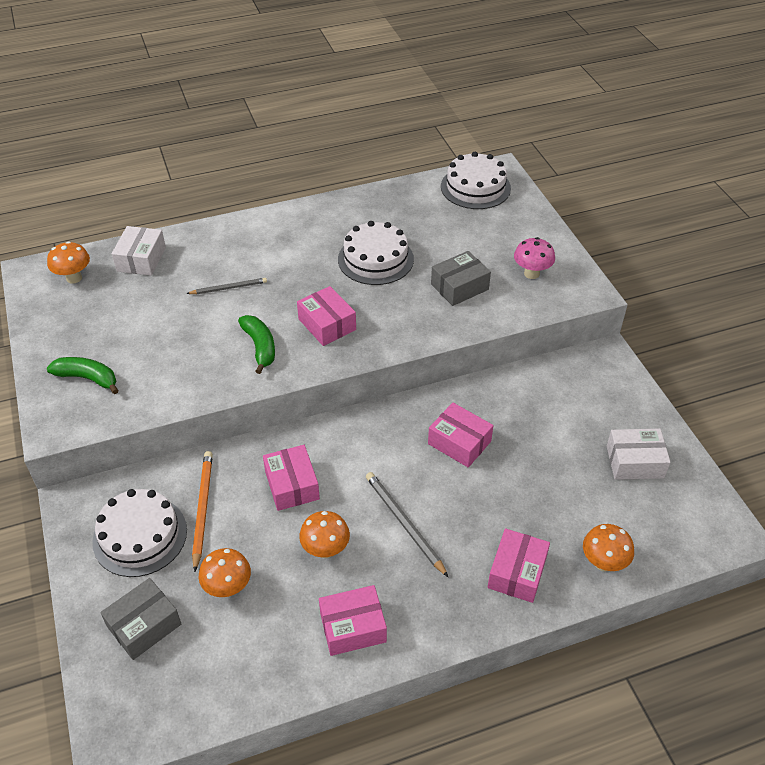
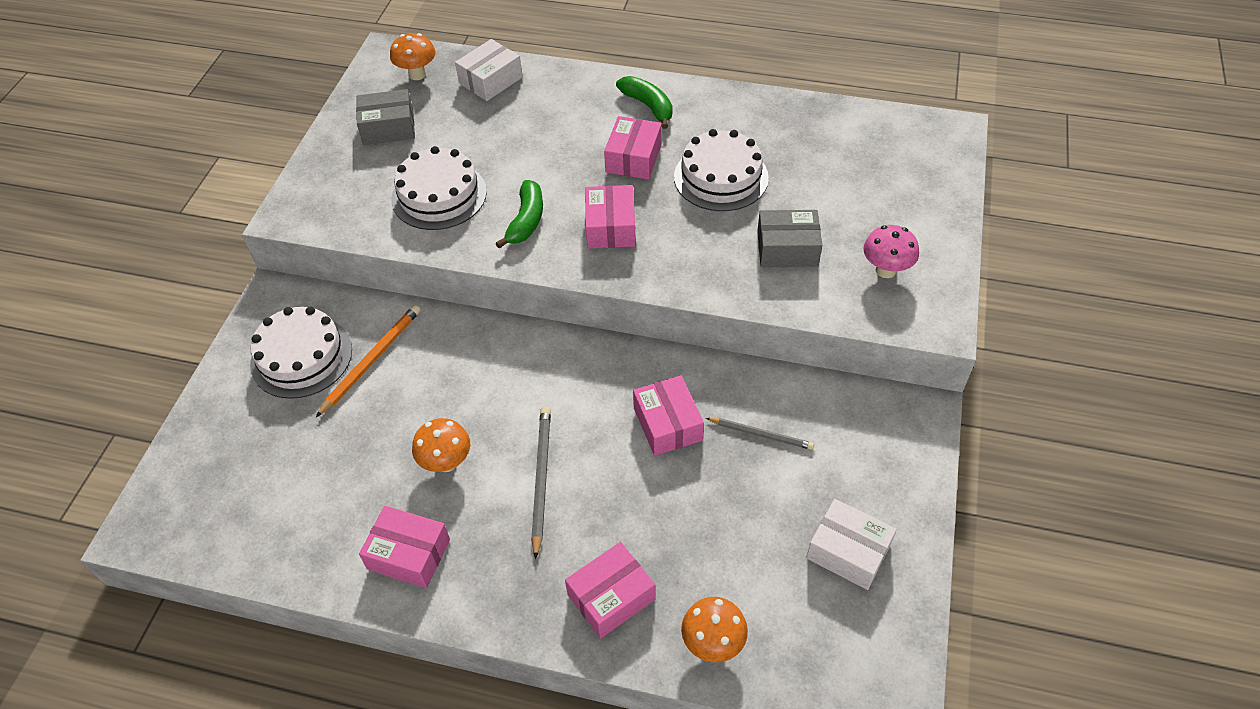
camera: 35 degrees right, 5 degrees up
(88, 378) = (351, 180): green banana -> green banana (648, 106)
(144, 625) = (240, 443): grey box -> grey box (388, 127)
(228, 588) = (333, 449): orange mushroom -> none
(229, 288) = (547, 145): grey pencil -> grey pencil (761, 434)
(292, 485) = (468, 380): pink box -> pink box (633, 158)
(475, 187) = (906, 140): white cake -> white cake (439, 195)

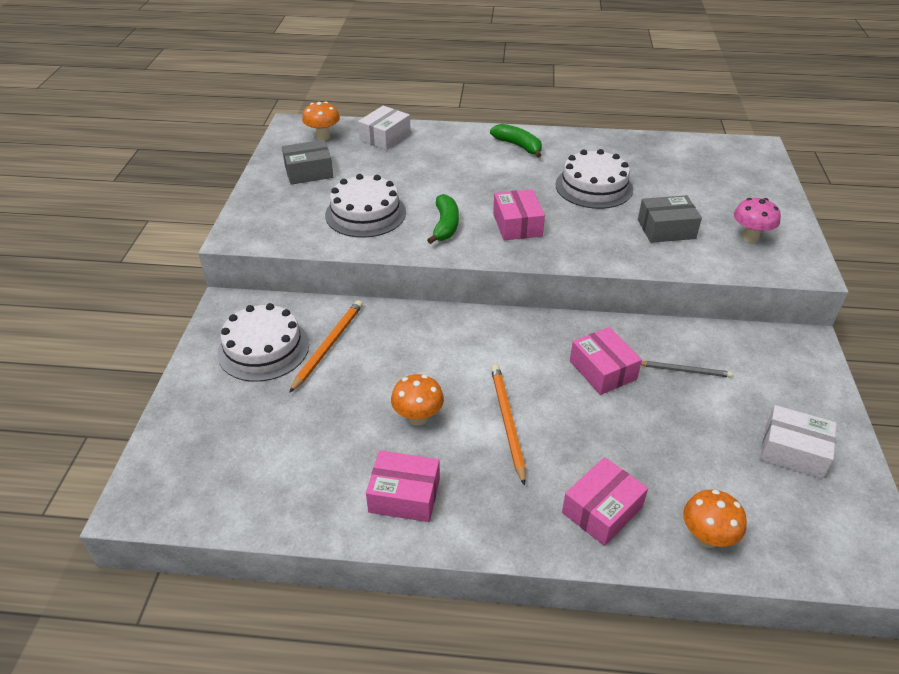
camera: 10 degrees left, 10 degrees down
(541, 479) = (507, 422): grey pencil -> orange pencil
(633, 158) = (519, 179): pink box -> none

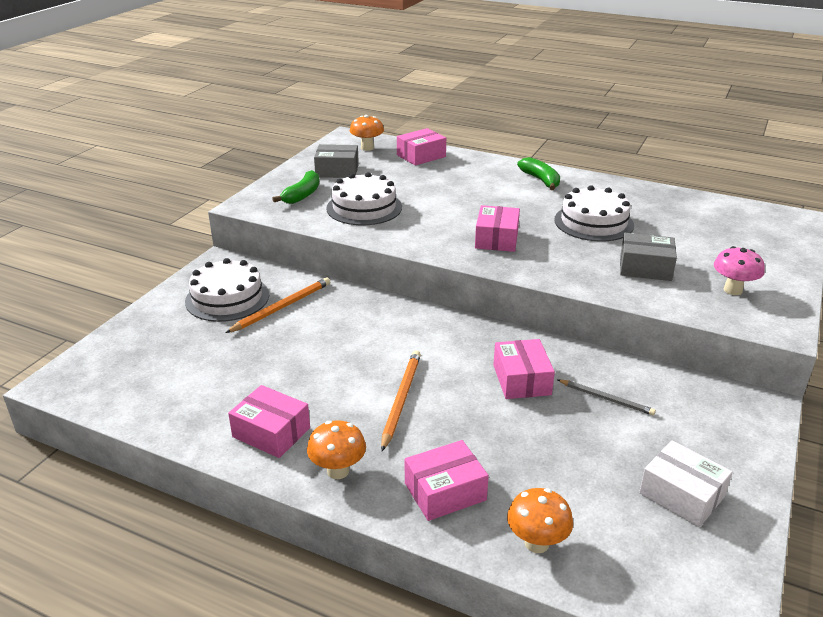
camera: 20 degrees right, 10 degrees down
(385, 137) = (421, 156): white box -> pink box
(418, 418) = (322, 377): orange mushroom -> orange mushroom (338, 471)
(445, 225) = (428, 228): green banana -> green banana (302, 195)

